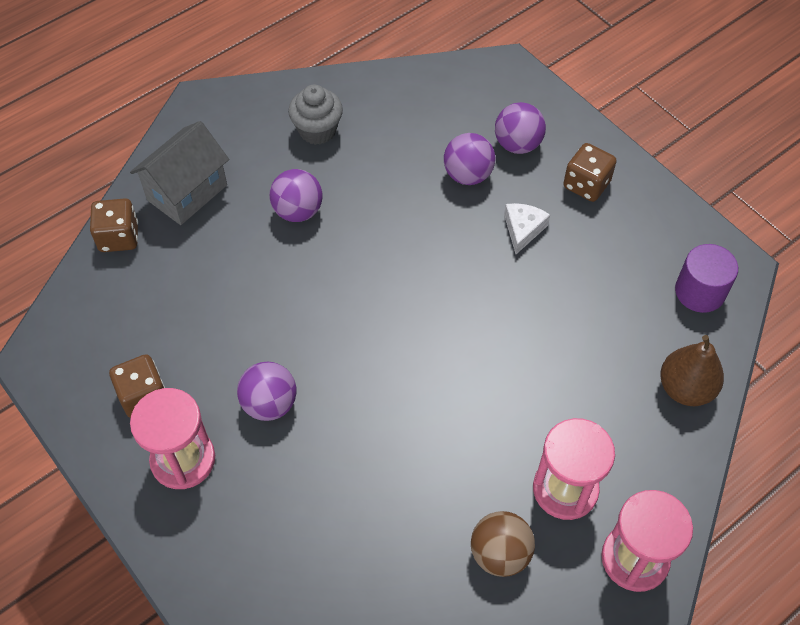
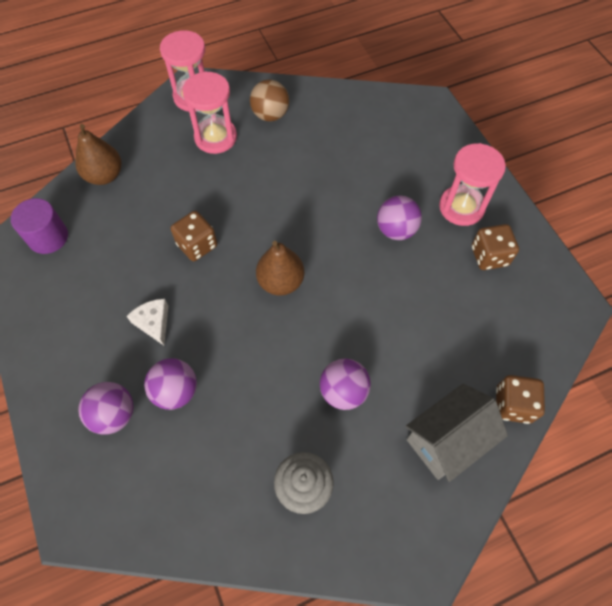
camera: 165 degrees left, 5 degrees up
(398, 304) = (280, 282): none -> brown pear
(523, 229) = (153, 322): white cheese -> white cheese turned 120 degrees clockwise
(586, 184) = (76, 353): brown dice -> brown dice (197, 245)

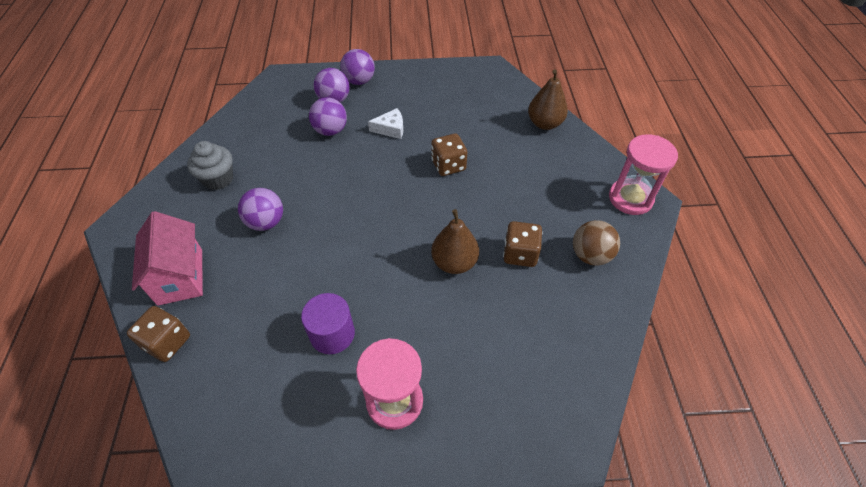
camera: 110 degrees right, 10 degrees down
(48, 237) = (493, 88): purple cylinder -> purple cylinder (332, 334)
(215, 137) = (569, 203): pink hourglass -> none
(280, 282) = (385, 210): brown pear -> brown pear (454, 262)
(396, 230) = (395, 319): purple ball -> purple ball (359, 81)
(446, 440) = (180, 276): grey house -> pink house
(489, 256) = (319, 400): brown dice -> brown dice (520, 254)

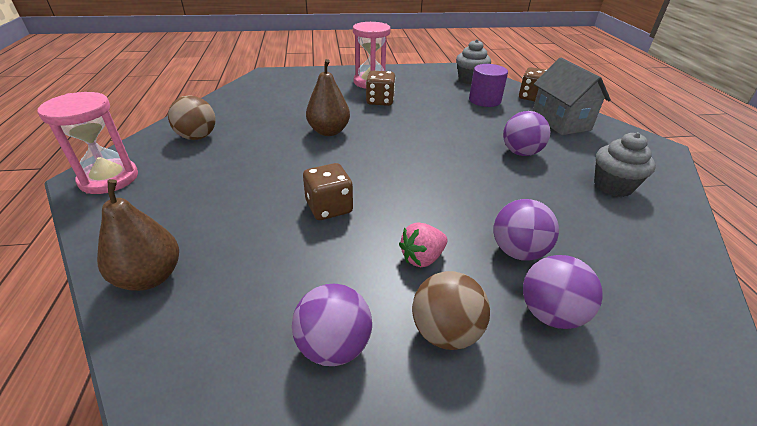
camera: 175 degrees right, 15 degrees down
(180, 276) = (560, 122): pink house -> grey house
(226, 410) = (470, 80): none -> grey cupcake
(332, 334) = (420, 101): purple cylinder -> purple cylinder (484, 100)
(359, 81) = (528, 373): purple ball -> purple ball (334, 346)
(389, 95) = (445, 332): none -> brown ball
(391, 129) = (422, 258): white cheese -> pink strawberry
(520, 254) = (265, 137): brown dice -> brown dice (380, 101)

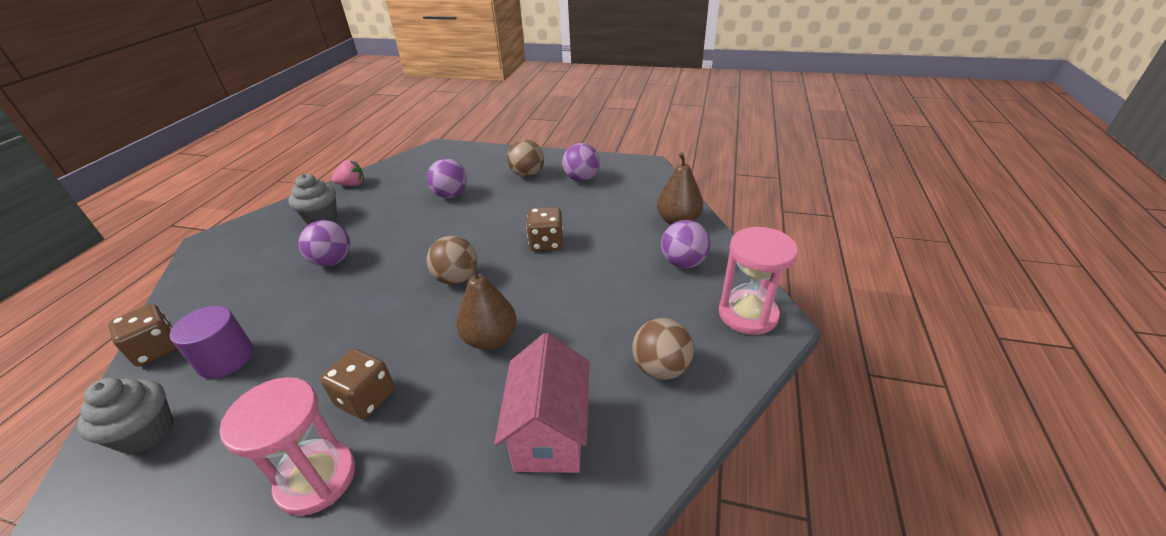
camera: 155 degrees left, 0 degrees up
(266, 106) = (550, 433): none -> pink house
(393, 160) = (456, 278): none -> brown ball
(422, 258) = (509, 202): pink strawberry -> pink strawberry (352, 184)
(550, 313) = (472, 172): purple ball -> purple ball (683, 263)
(560, 122) = (220, 292): grey house -> none

